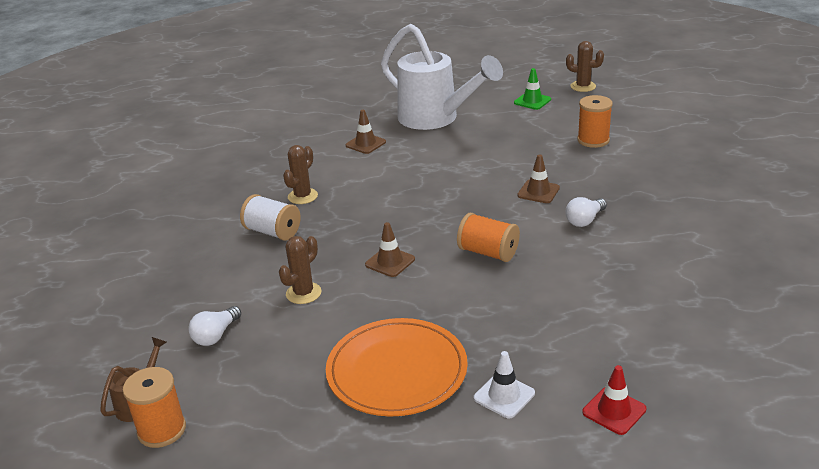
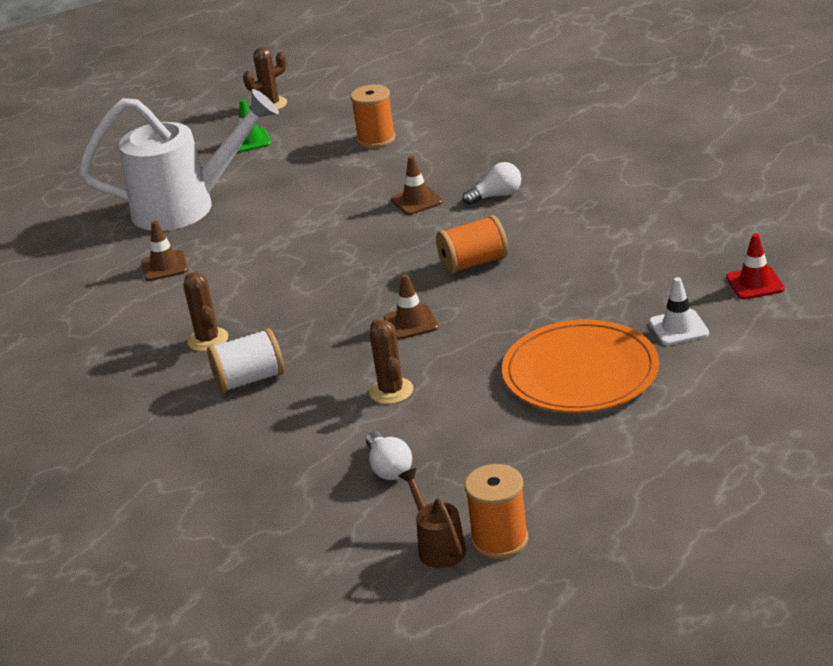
camera: 50 degrees left, 0 degrees up
(584, 220) = (496, 196): white light bulb -> white light bulb turned 105 degrees counterclockwise

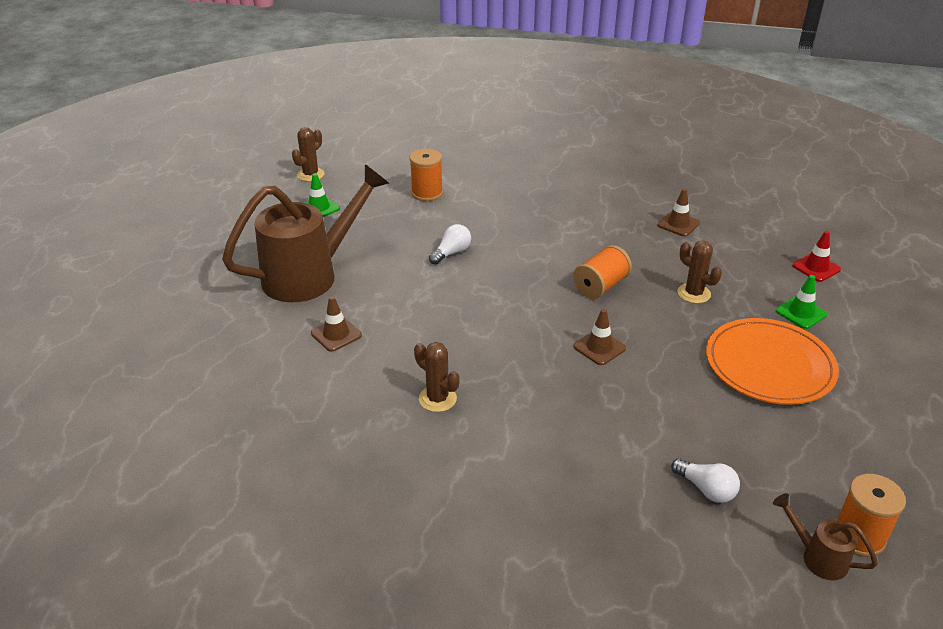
camera: 30 degrees left, 5 degrees up
(188, 206) = (311, 274): white watering can -> brown watering can
(249, 380) = (510, 430): white spool -> none
(391, 391) = (641, 414): brown cactus -> brown cactus (694, 293)
(416, 201) = (506, 240): brown traffic cone -> brown traffic cone (678, 224)
(496, 196) = (565, 227): white light bulb -> white light bulb (451, 253)
(678, 328) = (801, 313): white traffic cone -> green traffic cone

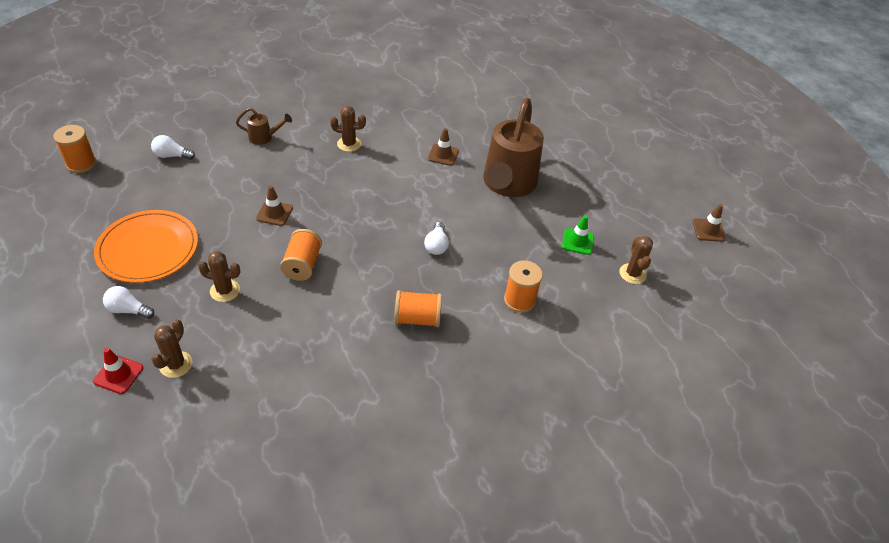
camera: 140 degrees right, 10 degrees up
(526, 212) = (417, 319): none -> orange spool
(678, 224) = (270, 373): brown traffic cone -> brown traffic cone (708, 230)
(761, 257) = (176, 364): none -> brown cactus
(801, 313) = (128, 310): green traffic cone -> white light bulb
(817, 557) = (104, 147): brown watering can -> brown watering can (264, 138)

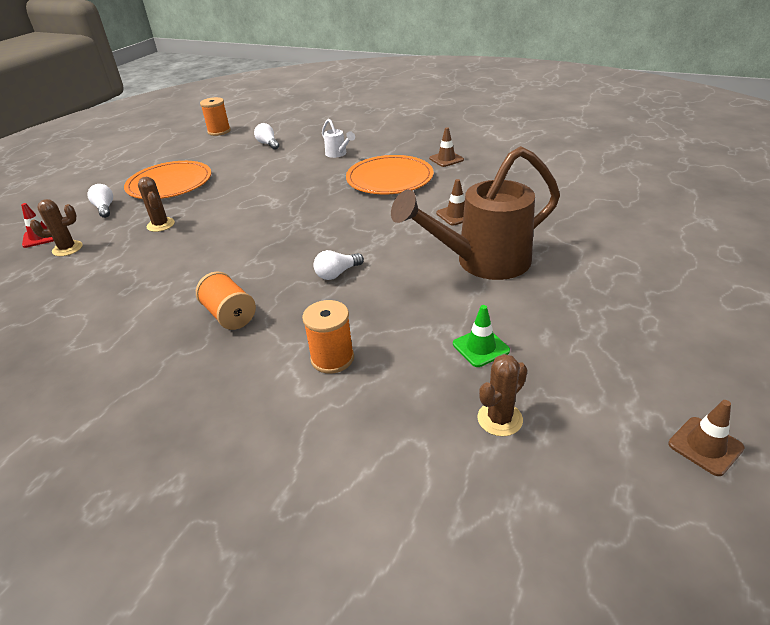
camera: 55 degrees right, 10 degrees down
(264, 138) = (338, 154): brown watering can -> white watering can
(274, 213) = (266, 197): brown traffic cone -> brown traffic cone (446, 159)
(302, 265) = (226, 235): orange spool -> none
(349, 144) = (389, 178): brown cactus -> orange plate

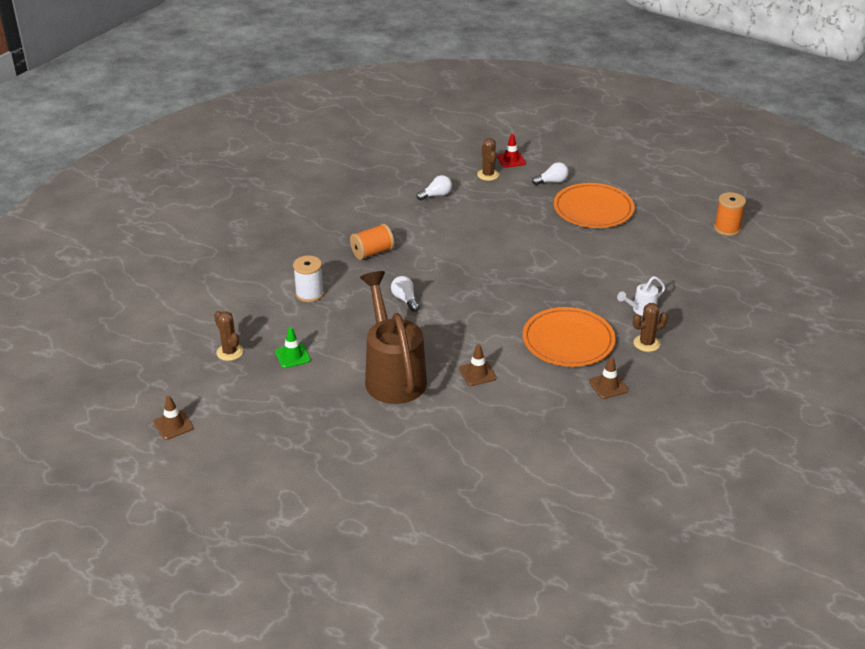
camera: 95 degrees right, 0 degrees up
(161, 225) = (512, 212): brown cactus -> brown cactus (646, 343)
(268, 144) = (681, 263): white light bulb -> white light bulb (436, 195)
(332, 358) = (309, 294): orange spool -> white spool

